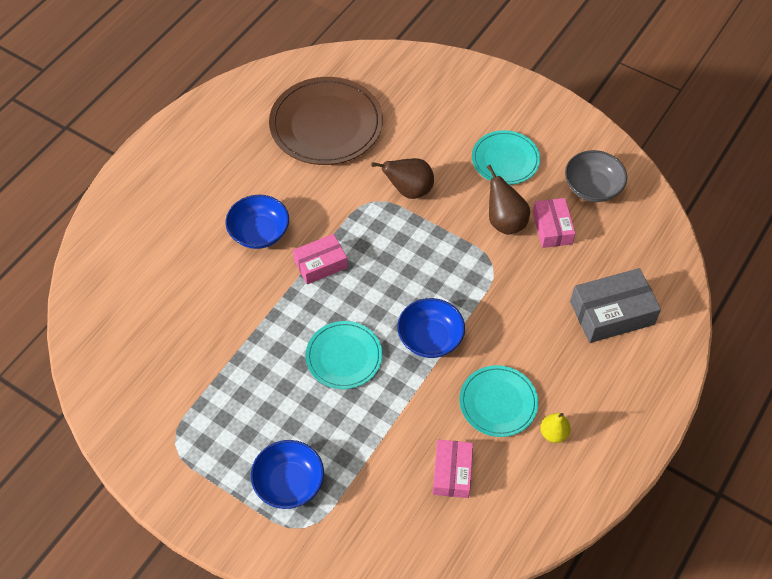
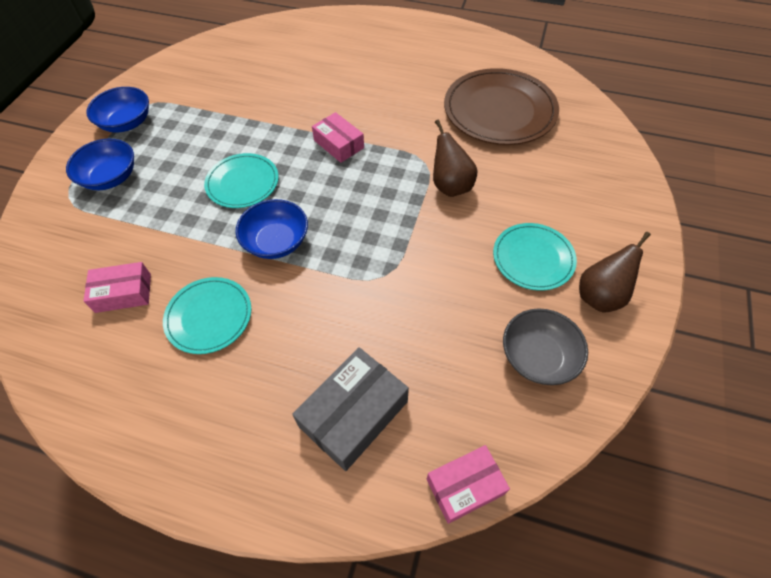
camera: 75 degrees right, 0 degrees up
(259, 233) = (358, 99): blue bowl -> blue bowl (127, 123)
(505, 222) = (446, 275): brown pear -> brown pear (600, 296)
(552, 228) = (456, 324): pink box -> pink box (465, 486)
(553, 433) = (175, 379): yellow pear -> none
(612, 313) = (354, 414): grey box -> grey box turned 75 degrees clockwise

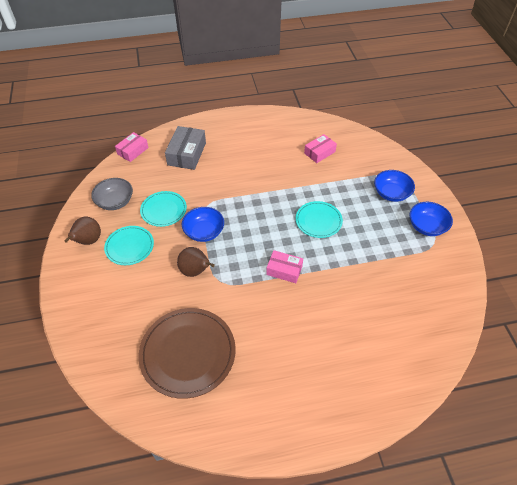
camera: 150 degrees right, 5 degrees down
(209, 316) = (273, 159): turquoise plate -> turquoise plate (163, 210)
(276, 242) = (271, 199): blue bowl -> blue bowl (204, 232)

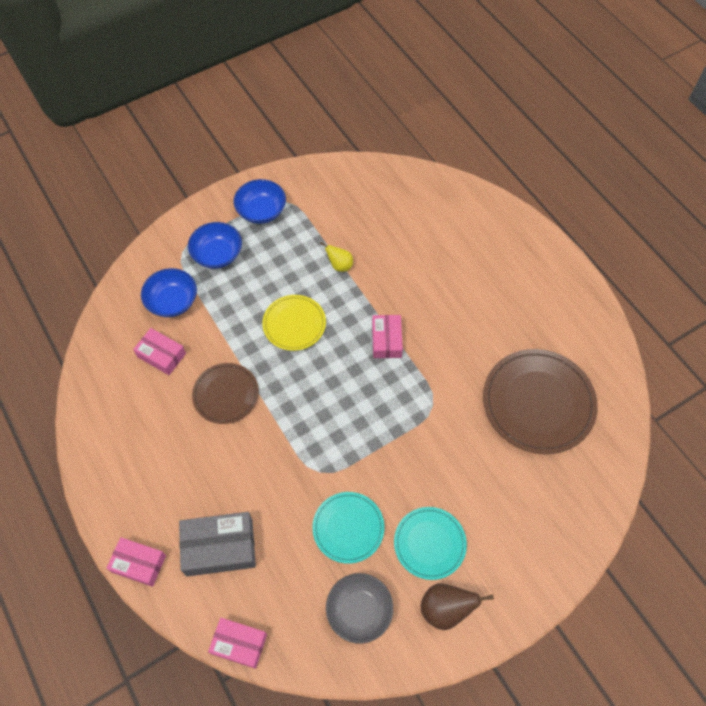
camera: 110 degrees left, 10 degrees up
(195, 271) = (431, 439): brown pear -> none
(197, 123) = (139, 563): none -> pink box
(204, 232) = (365, 455): blue bowl -> blue bowl (172, 301)
(279, 175) = (226, 394): none -> brown plate
(318, 221) = (294, 324): turquoise plate -> yellow plate
(361, 261) = (339, 265): none -> yellow pear

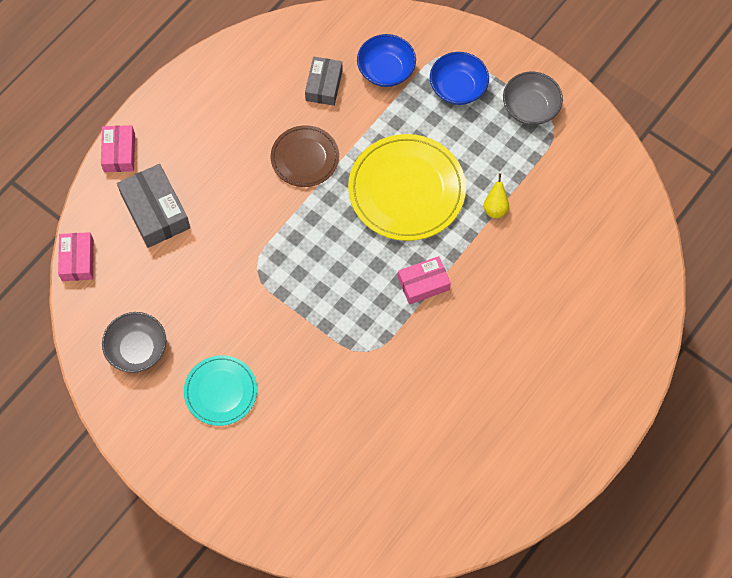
camera: 70 degrees right, 5 degrees up
(161, 355) = (324, 85): pink box -> grey box
(261, 211) = (530, 107): blue bowl -> grey bowl
(294, 324) = (406, 190): yellow plate -> yellow plate, size x1.70
(348, 528) = (211, 314): turquoise plate -> none
(445, 609) = (163, 424): brown pear -> none
(538, 402) = (410, 455): brown plate -> none

